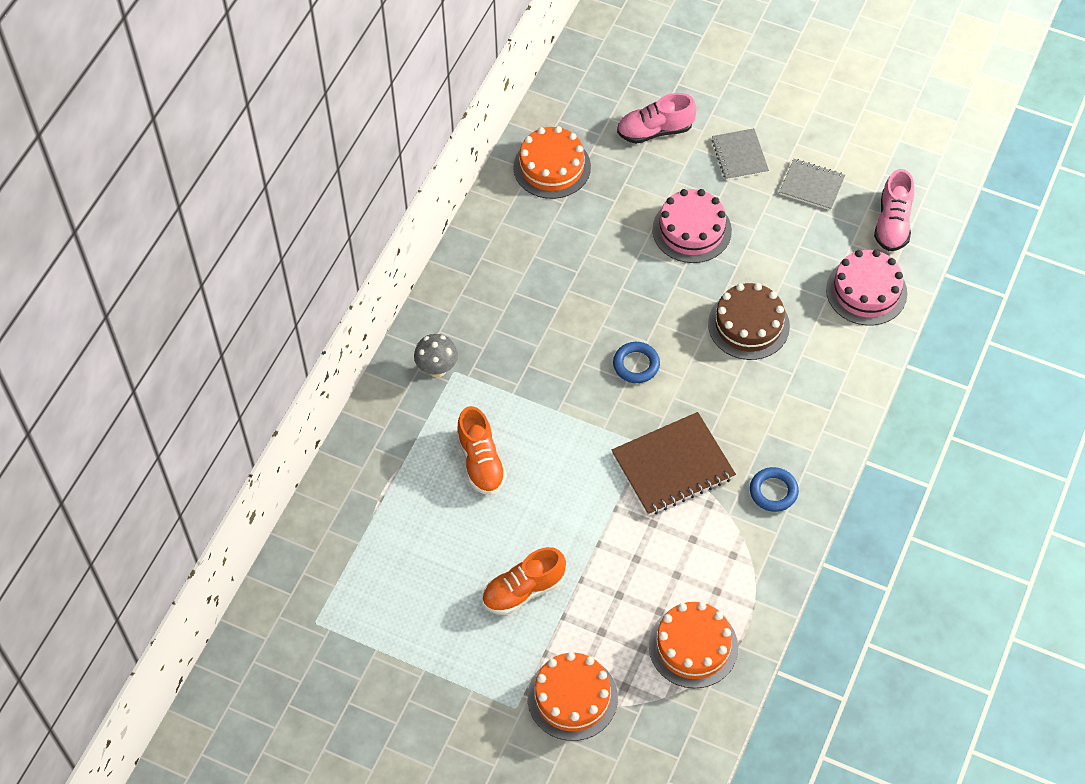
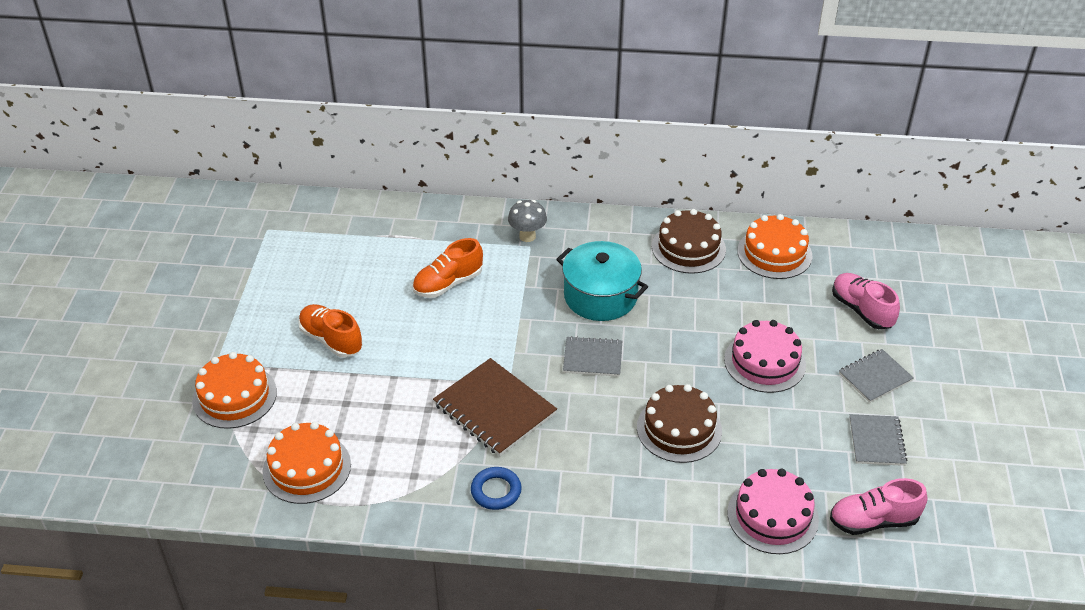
camera: 70 degrees right, 15 degrees down
(515, 234) = (688, 248): none -> brown cake
(554, 331) = (600, 296): none -> turquoise pot
(636, 365) = (592, 358): blue ring -> grey notebook

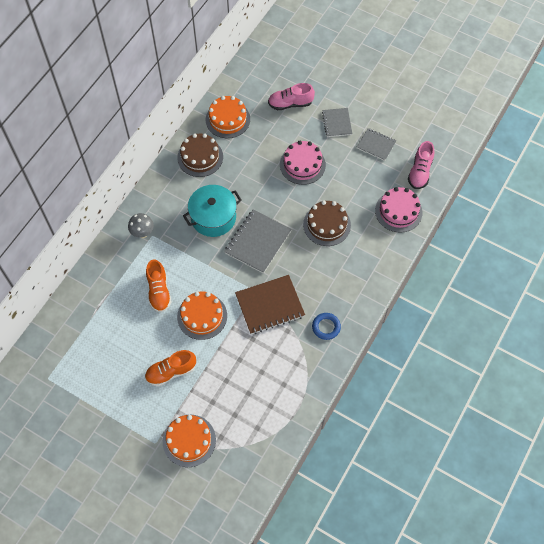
camera: 65 degrees left, 20 degrees up
(307, 468) = (264, 417): orange cake -> orange cake (202, 316)
(592, 358) = (258, 242): grey notebook -> grey notebook, size x1.65

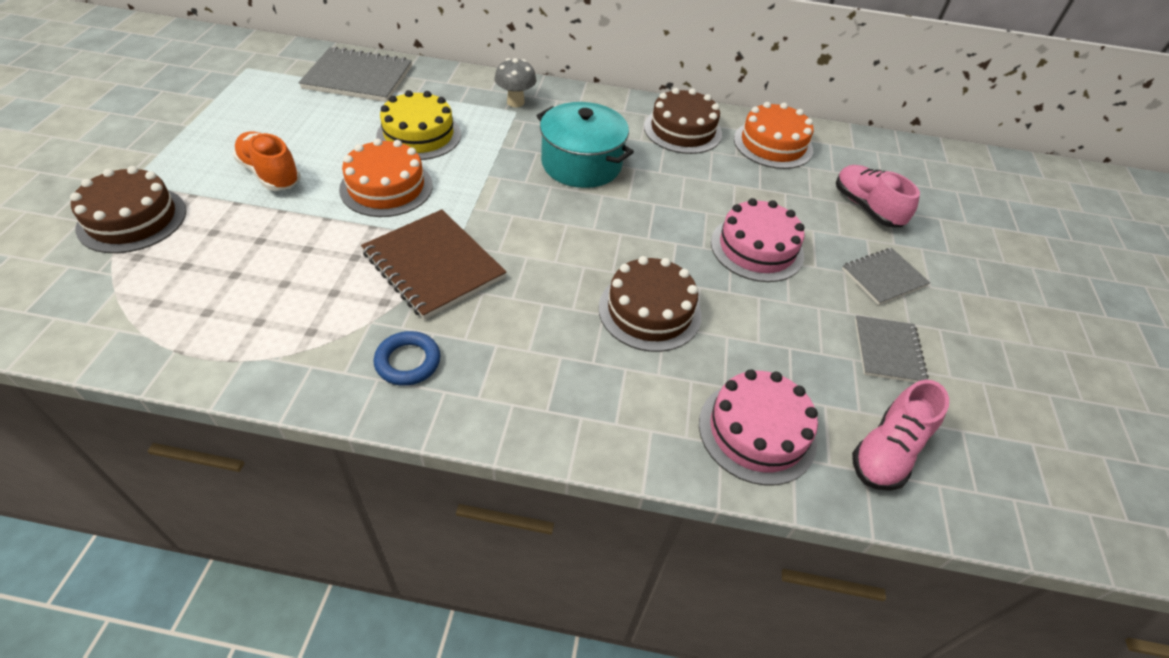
camera: 65 degrees right, 15 degrees down
(159, 291) = (419, 135): orange shoe -> yellow cake
(189, 440) = (132, 219): orange cake -> brown cake
(258, 242) = (561, 223): grey notebook -> grey notebook (358, 78)
(420, 172) = (887, 452): pink shoe -> pink shoe turned 45 degrees counterclockwise

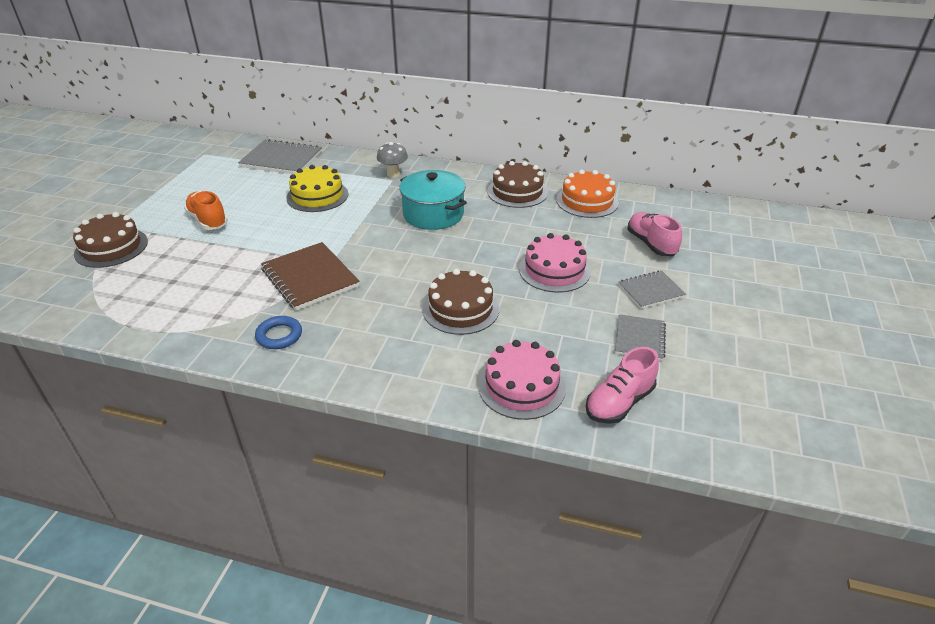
camera: 10 degrees right, 10 degrees down
(386, 187) = (287, 229): orange cake -> none

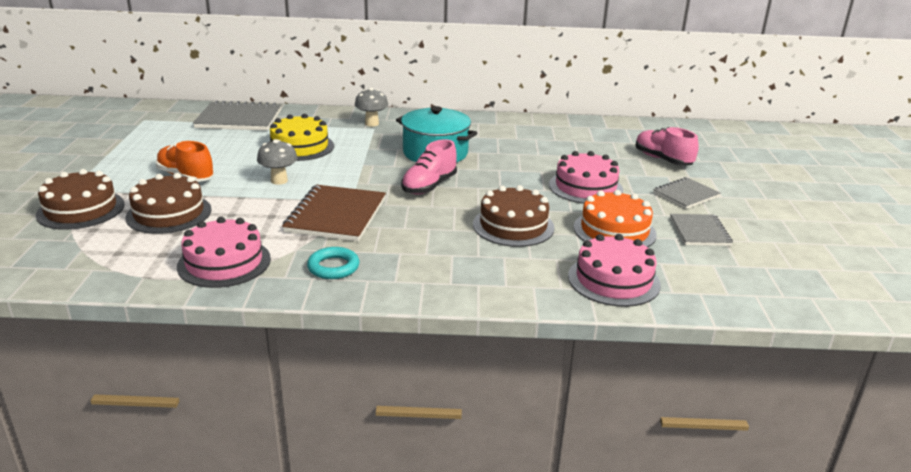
camera: 15 degrees left, 10 degrees down
(194, 318) = (224, 262): none -> pink cake
(279, 336) = (333, 267): blue ring -> turquoise ring
(281, 233) = (279, 180): none -> grey mushroom
(310, 278) = (336, 215): brown notebook -> brown notebook turned 60 degrees clockwise
(517, 192) = (509, 129): brown cake -> brown cake (169, 213)
(587, 201) = (581, 132): orange cake -> orange cake (614, 231)
(619, 402) = (713, 282): pink shoe -> pink shoe (429, 186)

